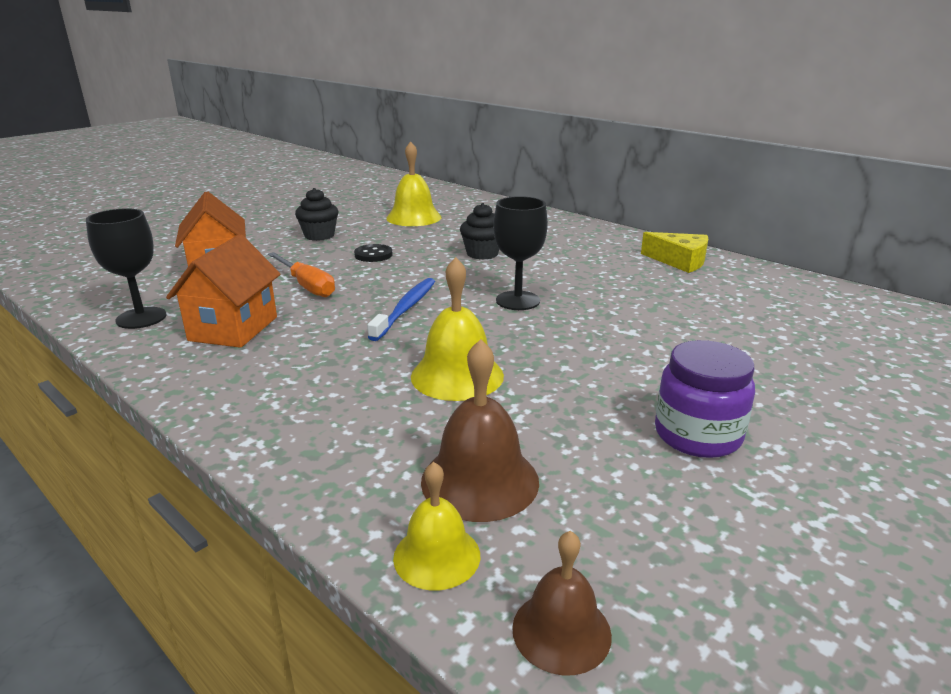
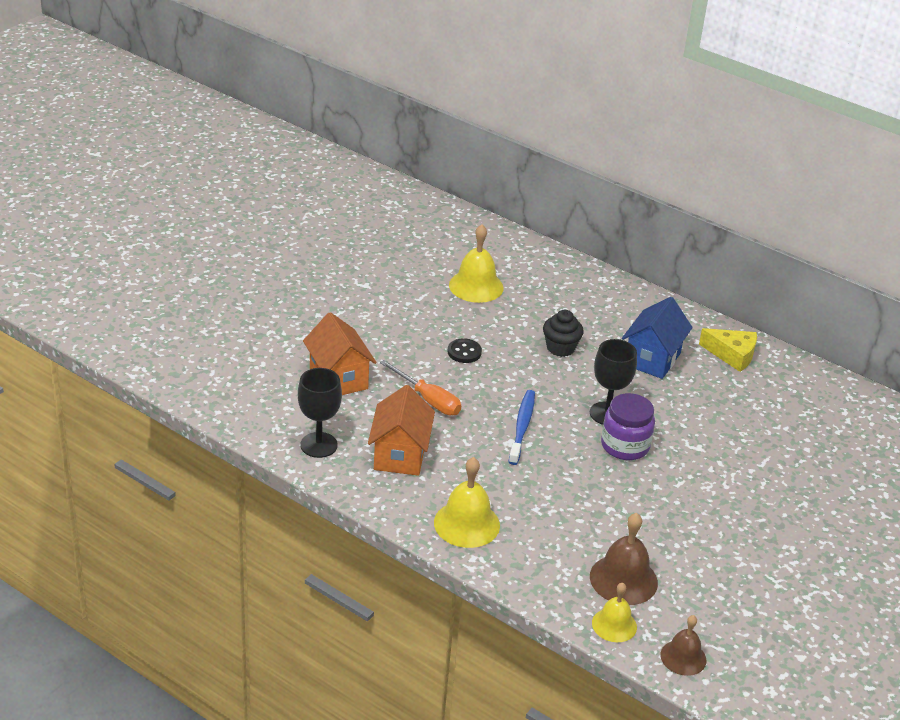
camera: 10 degrees left, 10 degrees up
(319, 236) = (399, 321): black cupcake -> none
(457, 375) = (585, 497): yellow bell -> yellow bell (466, 524)
(584, 262) = (652, 359): none -> blue house
(697, 435) = (745, 541): purple jar -> purple jar (625, 446)

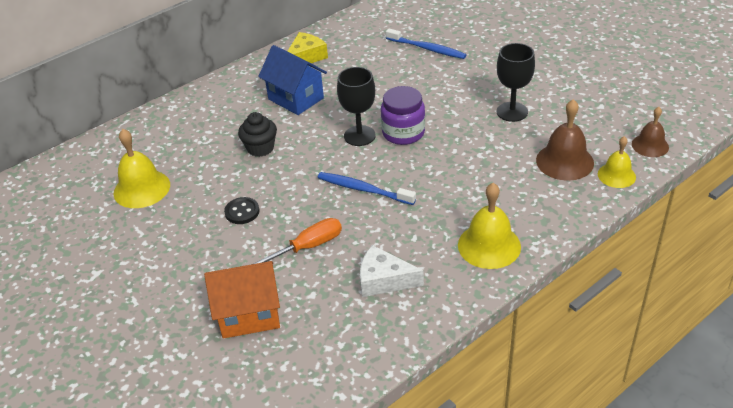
camera: 70 degrees left, 5 degrees up
(319, 445) = (354, 344): black goblet -> black goblet (512, 112)
(400, 455) = (384, 280): orange house -> white cheese
(798, 449) = (427, 48): none -> blue toothbrush

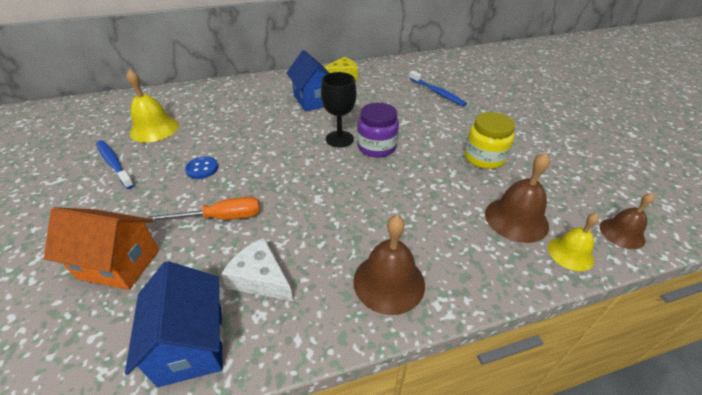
camera: 20 degrees right, 0 degrees up
(242, 212) = (202, 169): black button -> blue button
(260, 148) = (259, 126): black cupcake -> none
(364, 189) = (310, 183): blue toothbrush -> blue toothbrush (114, 164)
(368, 340) = (191, 344): none -> blue house
(489, 245) = (389, 282): yellow bell -> brown bell
(512, 112) = (484, 158): black goblet -> yellow jar

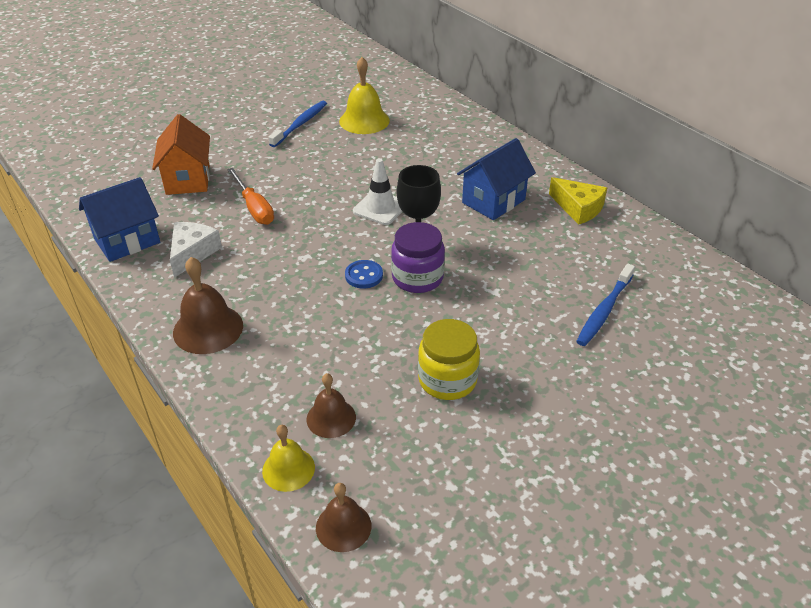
camera: 70 degrees right, 0 degrees up
(202, 169) = (316, 172): blue button -> blue button (364, 275)
(282, 146) = (380, 208): none -> white traffic cone
(516, 219) = (331, 418): brown bell -> brown bell, size x0.64

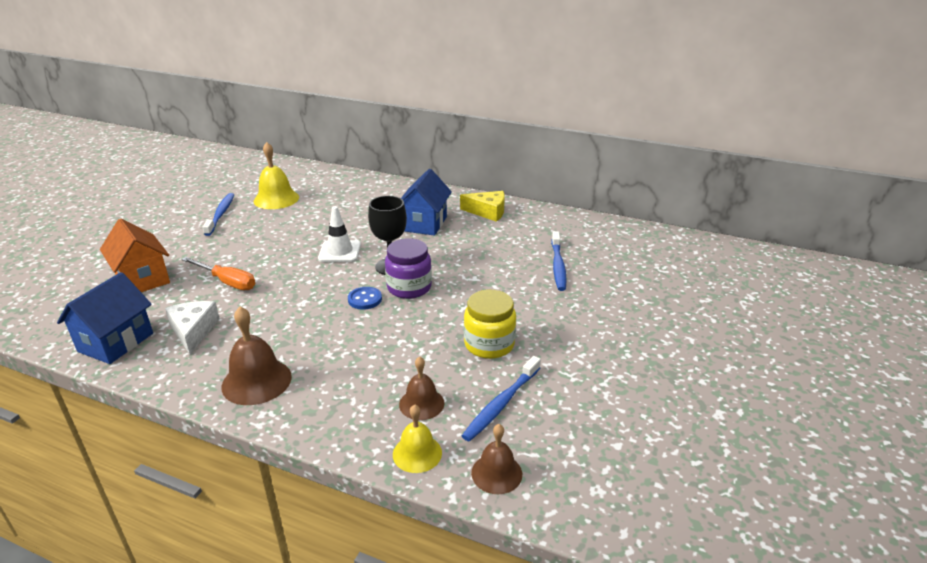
camera: 30 degrees left, 10 degrees down
(406, 454) = (501, 403): none -> blue toothbrush

